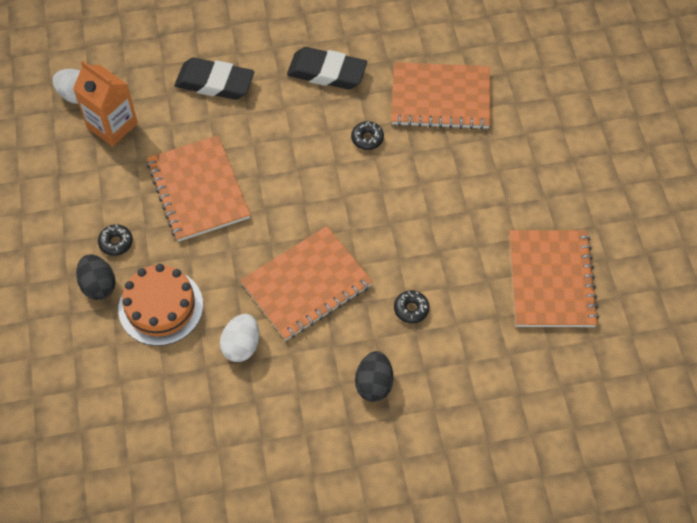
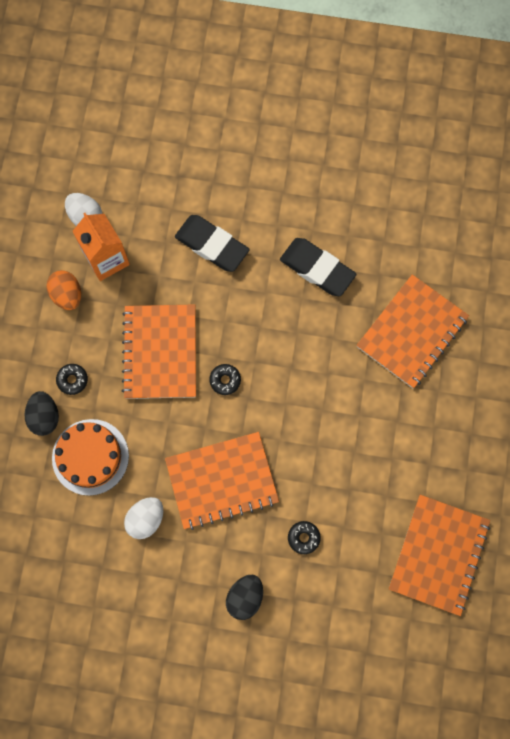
camera: 20 degrees right, 15 degrees up
(83, 169) = (67, 295): none -> orange egg
(367, 138) = (328, 352): black donut -> black donut (225, 380)
(440, 98) = (411, 332): orange notebook -> orange notebook turned 75 degrees counterclockwise

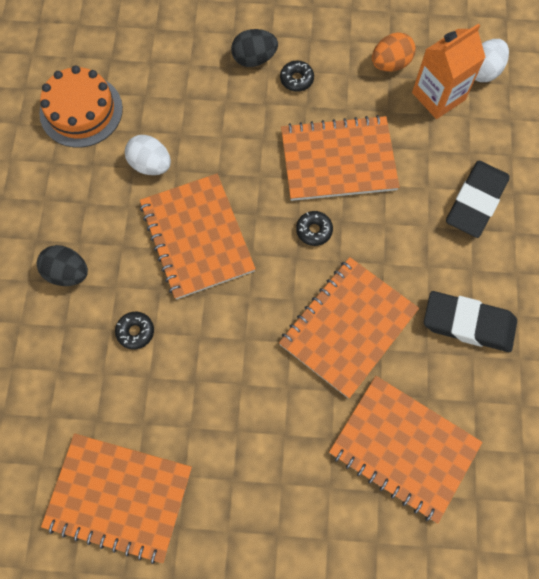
camera: 85 degrees right, 5 degrees down
(90, 457) = (215, 105): orange cake -> orange cake (81, 111)
(313, 362) = (348, 327): none -> orange notebook
(317, 269) = (468, 324): black eraser -> black eraser turned 75 degrees clockwise

